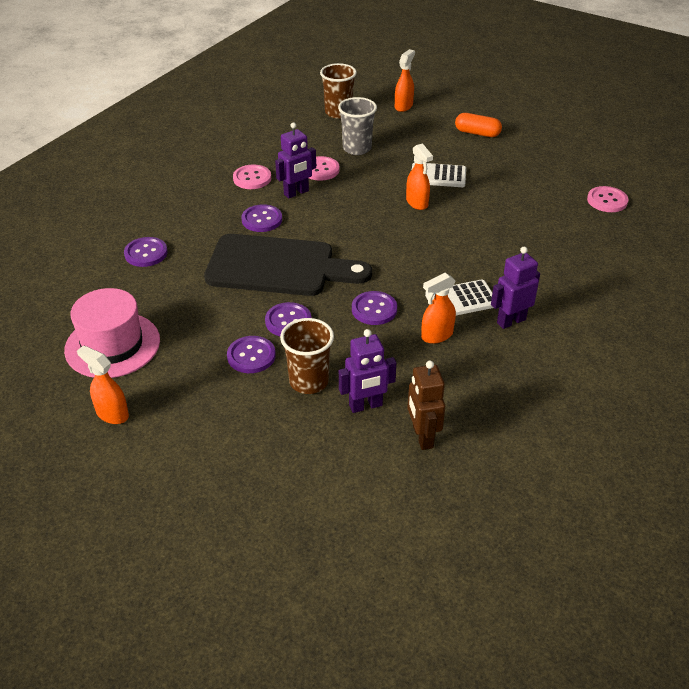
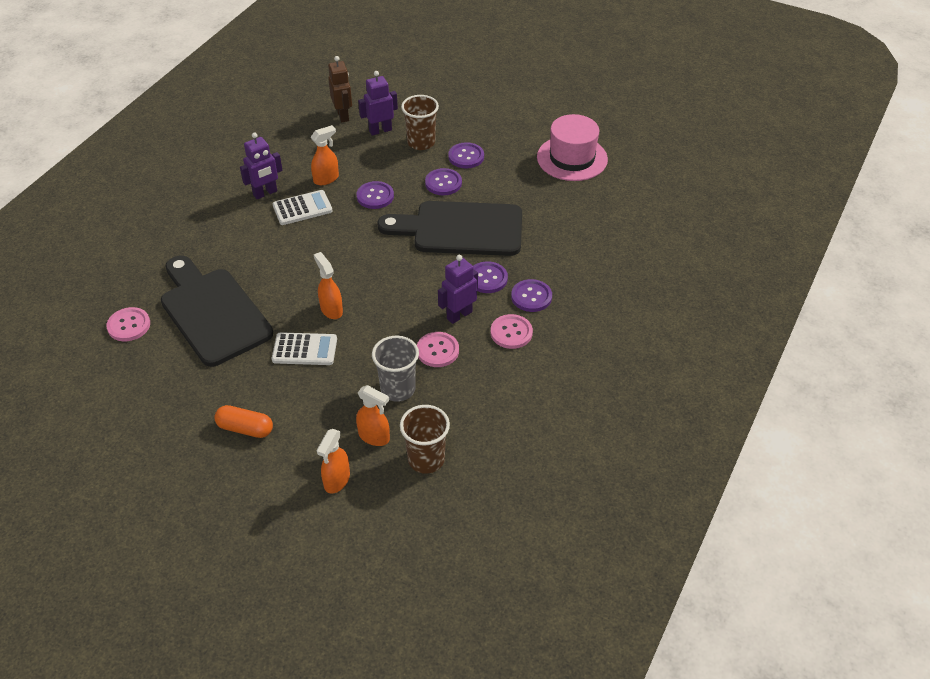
camera: 175 degrees right, 5 degrees up
(112, 414) = (549, 117): orange spray bottle -> orange spray bottle (374, 437)
(146, 253) = (583, 235): purple button -> purple button (531, 297)
(531, 206) = (212, 312): none -> black cutting board

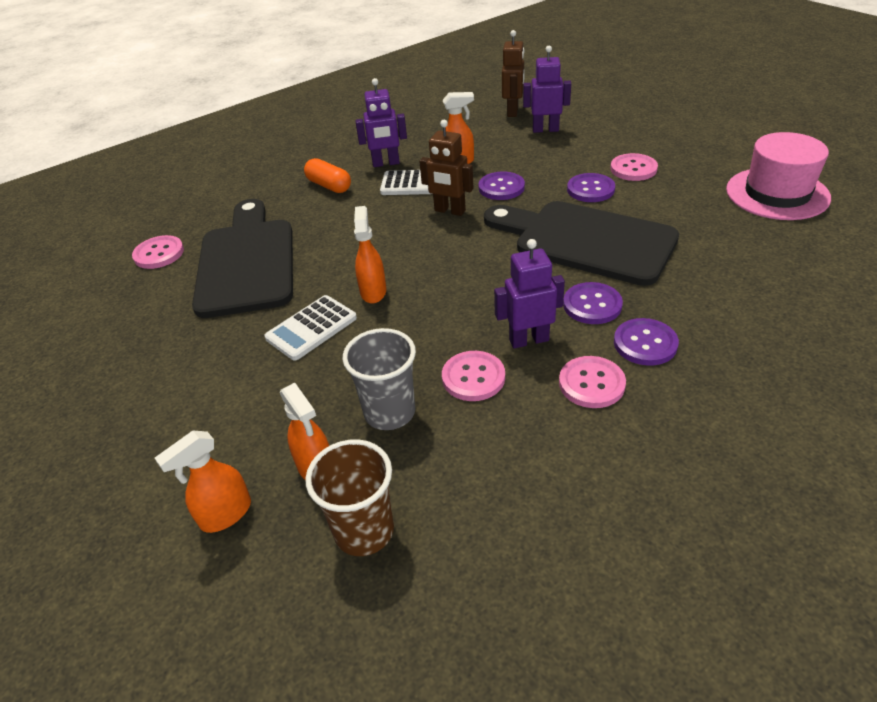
camera: 30 degrees right, 5 degrees down
(245, 428) = (176, 401): orange capsule -> orange capsule (329, 186)
(304, 350) = (311, 328): white calculator -> white calculator turned 105 degrees clockwise
(347, 227) = (449, 211): none -> brown robot
(421, 142) = (586, 147): brown cup -> none
(466, 157) = (633, 169): purple button -> pink button

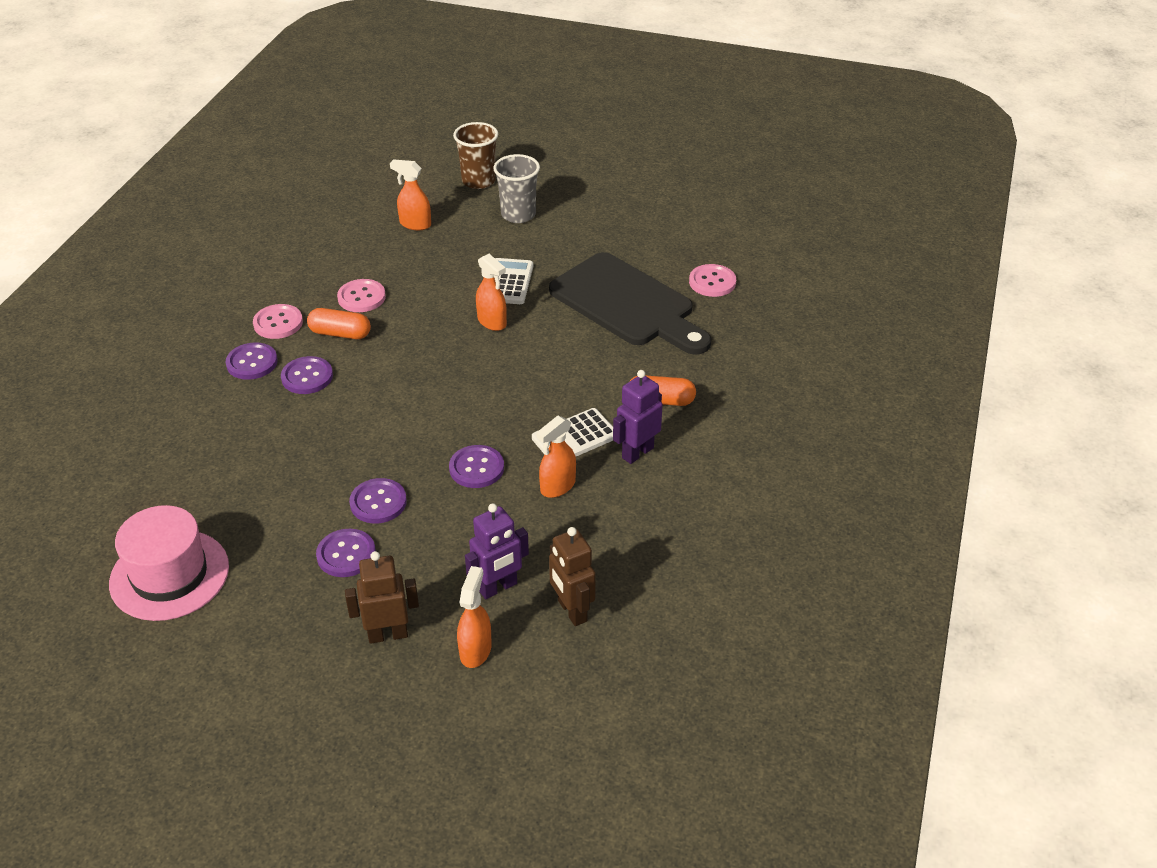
camera: 140 degrees right, 0 degrees up
(225, 514) = (442, 193): orange spray bottle -> orange spray bottle (475, 650)
(364, 531) = (362, 214): brown cup -> brown cup (478, 181)
(389, 412) = (399, 261): grey cup -> grey cup (518, 215)
(449, 211) = (504, 419): brown robot -> brown robot (388, 634)
(528, 340) = (340, 333): purple robot -> orange capsule
(586, 241) = (346, 435): black cutting board -> none
(633, 169) = (346, 554): pink button -> purple button

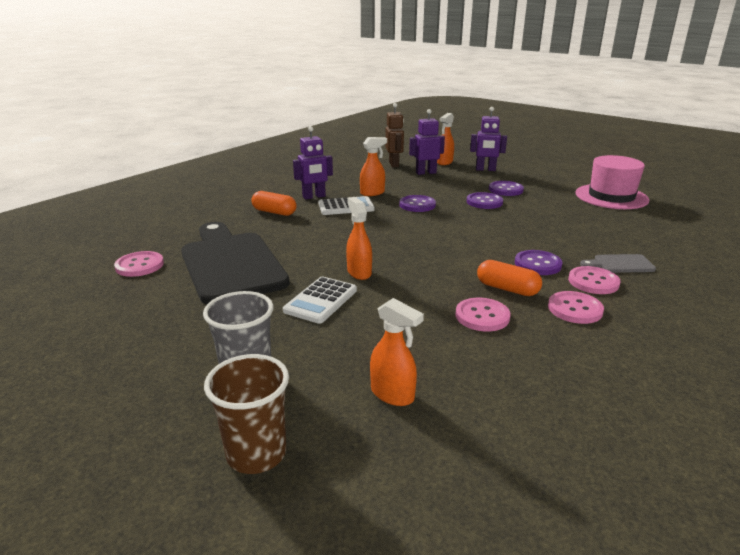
camera: 160 degrees left, 15 degrees down
(214, 398) = (620, 264): none -> grey cutting board
(252, 363) = (593, 282): purple button -> pink button
(388, 634) = (485, 169): brown robot -> purple robot

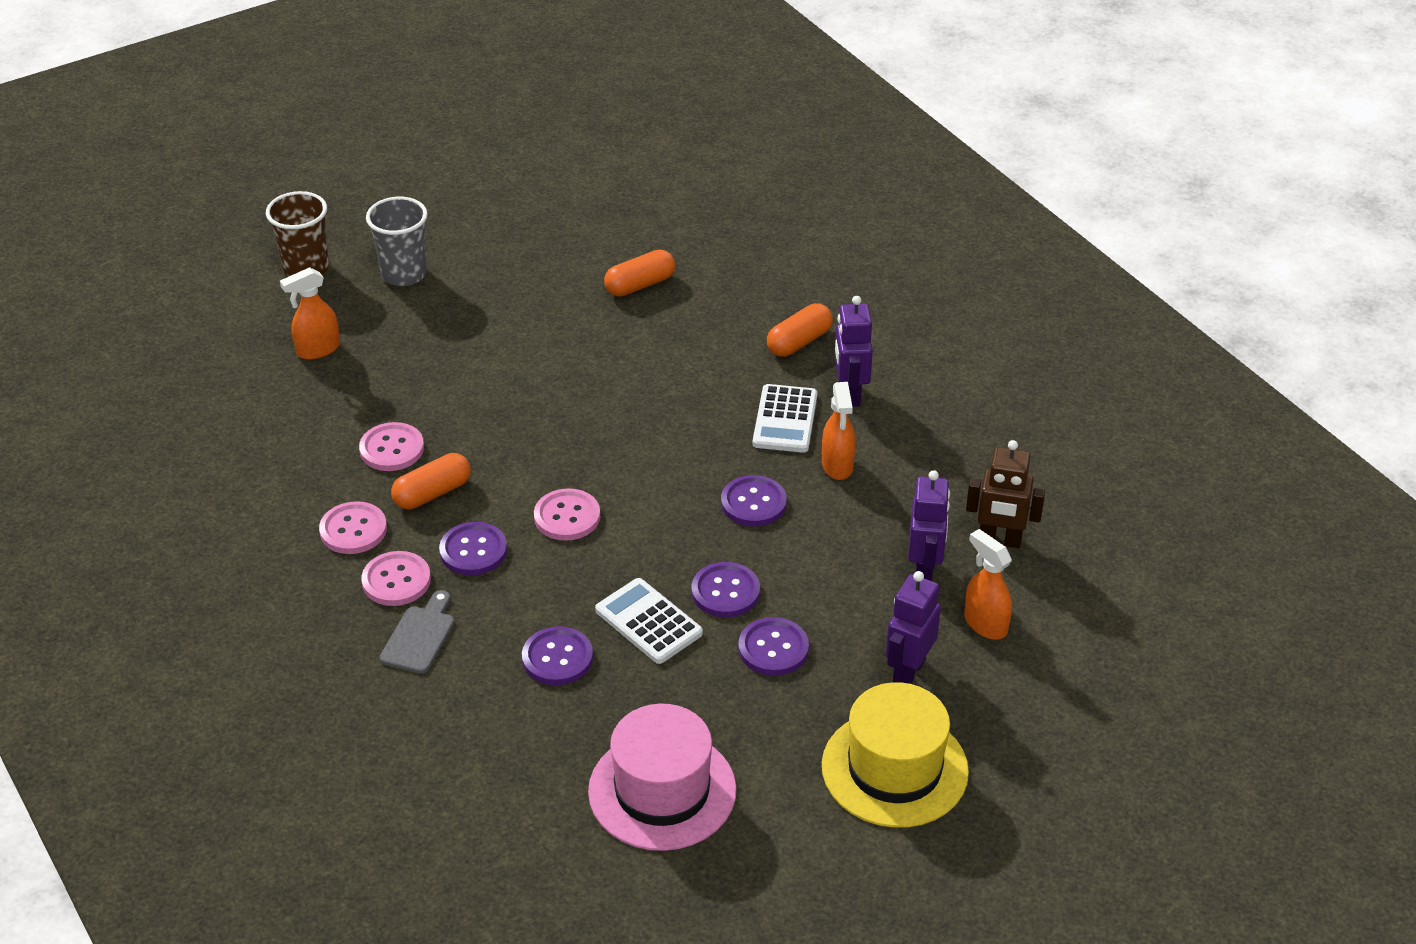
camera: 110 degrees right, 15 degrees up
(139, 265) = (676, 219): pink button -> pink button (567, 517)
(230, 264) = (640, 285): black cutting board -> orange capsule
(321, 300) = (505, 339): white calculator -> white calculator (648, 622)
(359, 272) = (553, 382): orange spray bottle -> none
(536, 167) = (894, 769): none -> yellow hat
(577, 228) = (557, 658): none -> purple button

